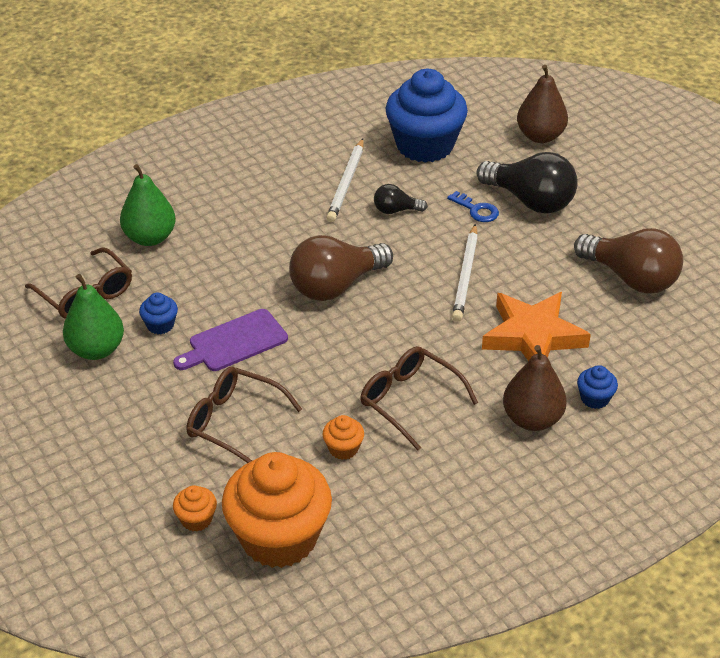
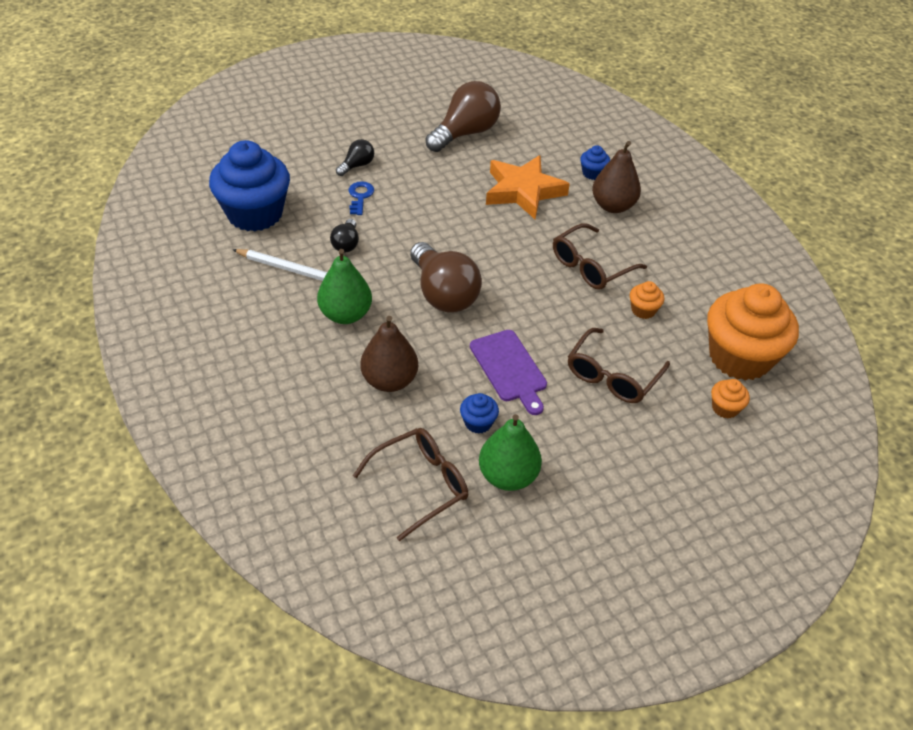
camera: 85 degrees left, 5 degrees up
(150, 238) = (338, 426): green pear -> green pear (345, 314)
(465, 275) = (445, 215): white pencil -> none
(476, 210) = (360, 196): blue key -> blue key turned 45 degrees counterclockwise
(530, 201) = (357, 165): black light bulb -> black light bulb, size x0.49
(540, 136) = (269, 146): brown pear -> brown pear (389, 380)

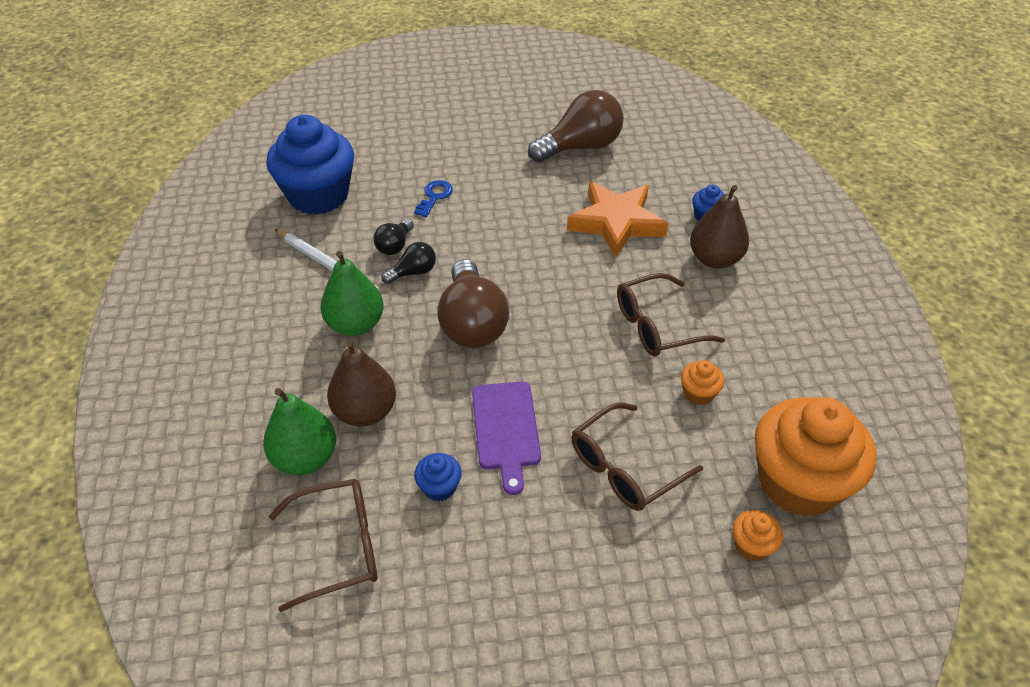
camera: 20 degrees right, 0 degrees up
(357, 165) = (447, 163): black light bulb -> black light bulb (413, 272)
(508, 476) = (443, 564): green pear -> green pear (305, 458)

